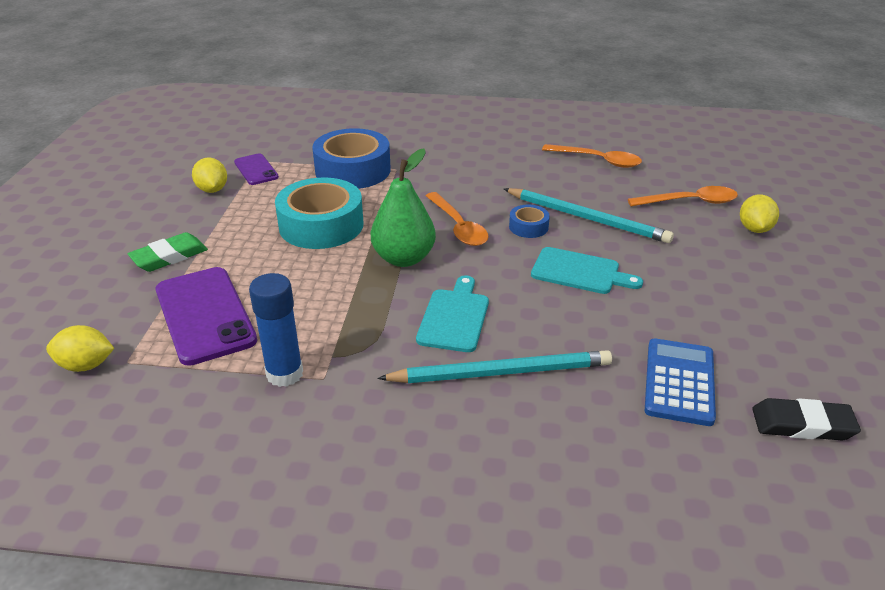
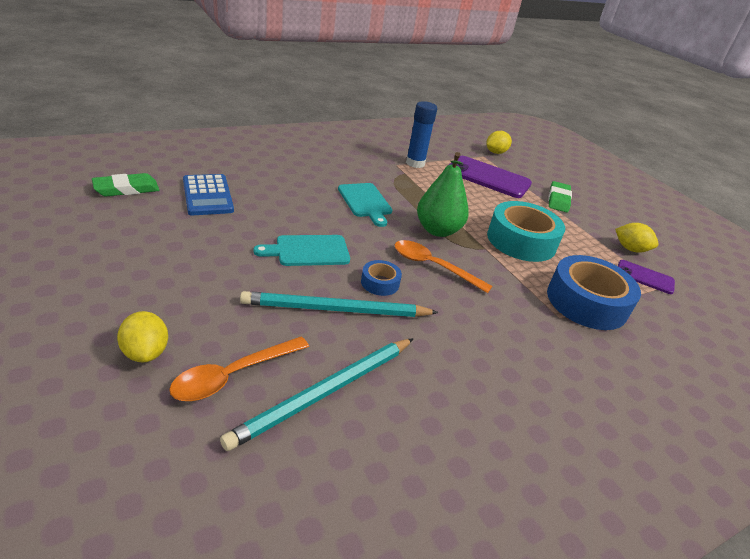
camera: 140 degrees right, 0 degrees up
(501, 372) = (314, 182): turquoise pencil -> turquoise pencil (325, 392)
(598, 160) = (384, 422): orange spoon -> none
(802, 424) = (126, 189): black eraser -> green eraser

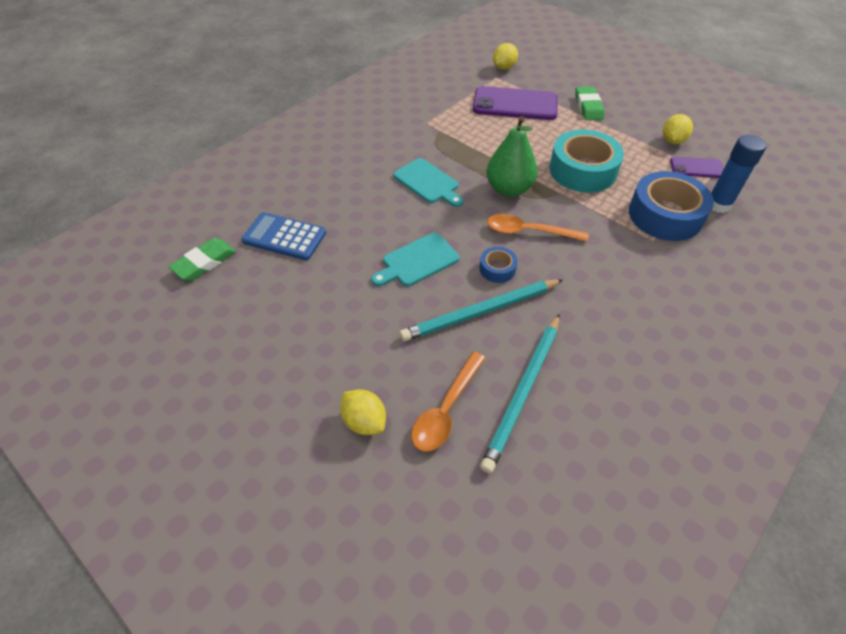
camera: 15 degrees left, 15 degrees up
(208, 195) = (284, 237): blue calculator -> blue calculator turned 150 degrees clockwise
(415, 163) = (441, 114): blue glue stick -> blue glue stick (718, 204)
(630, 249) = (672, 141): yellow lemon -> yellow lemon turned 75 degrees counterclockwise

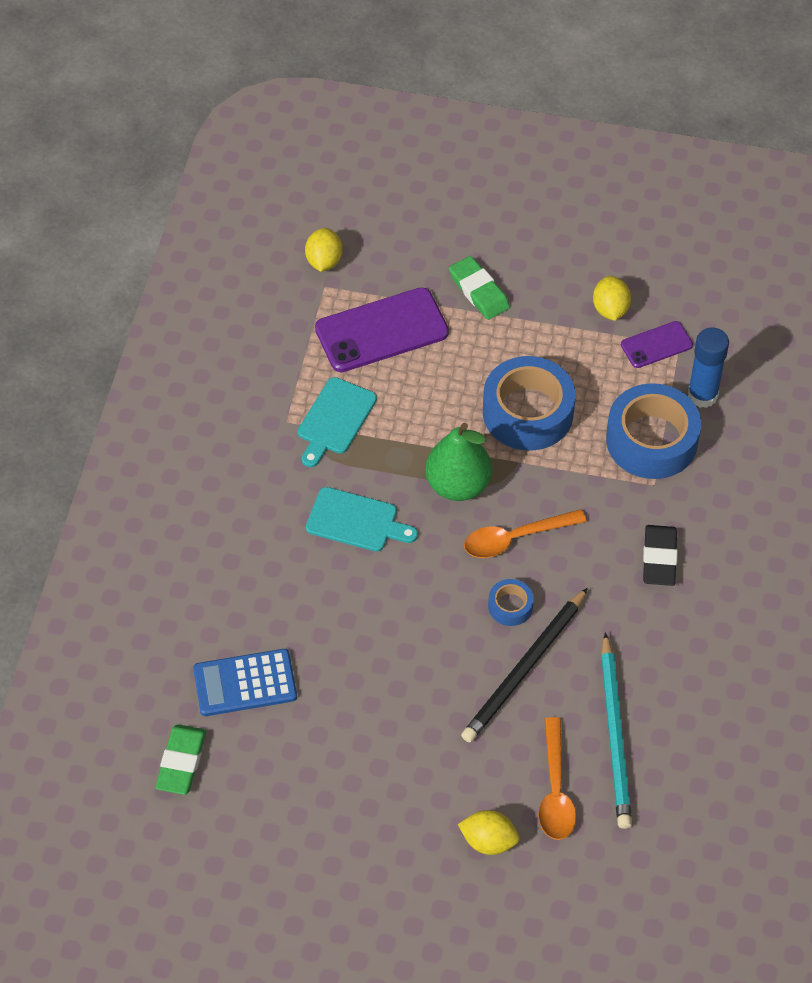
camera: 30 degrees left, 5 degrees up
(417, 261) = (418, 639): turquoise cutting board -> turquoise cutting board (334, 420)
(480, 312) = (524, 669): turquoise pencil -> black pencil
(582, 170) = (528, 412): turquoise tape -> blue tape
(632, 286) = (659, 558): none -> black eraser

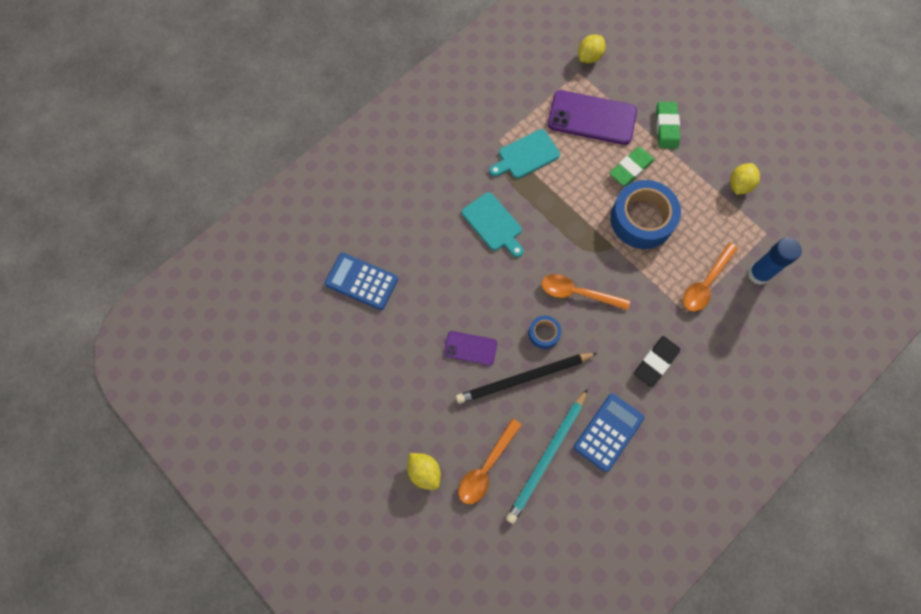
camera: 35 degrees right, 15 degrees up
(181, 762) = (294, 305): green eraser -> green eraser (631, 168)
(458, 485) = (568, 238): green pear -> none
(651, 440) = (705, 283): blue tape -> orange spoon
(656, 345) = (752, 224): purple phone -> purple phone (470, 348)
(662, 665) = (608, 432): none -> blue calculator

